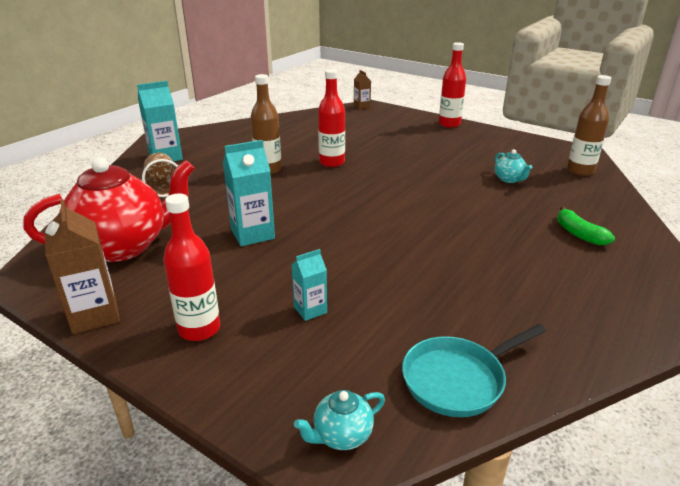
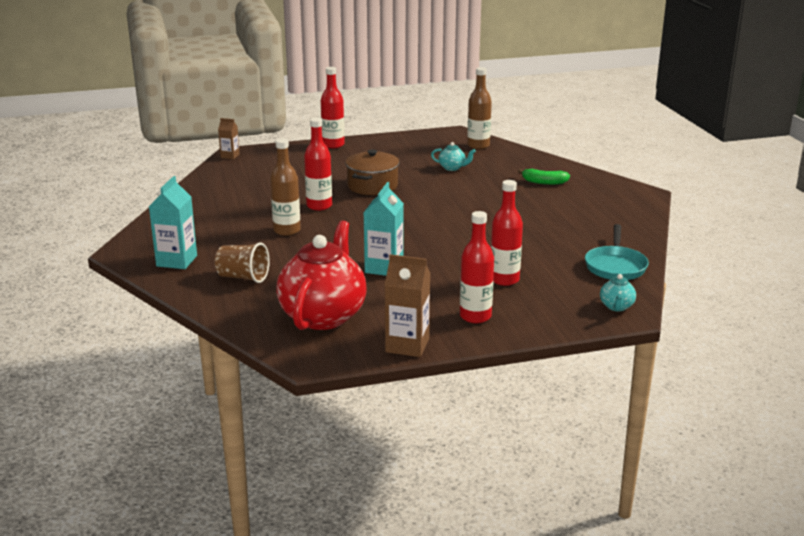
camera: 50 degrees left, 5 degrees down
(310, 310) = (504, 280): turquoise carton -> red bottle
(405, 165) = (372, 186): none -> brown pot

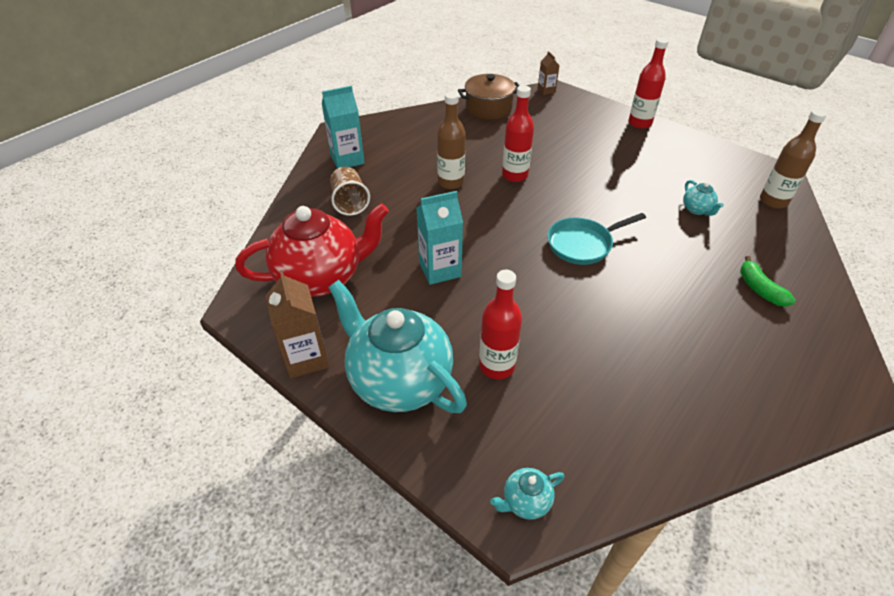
camera: 55 degrees right, 20 degrees up
(372, 186) = (590, 183): brown pot -> brown pot (488, 109)
(475, 316) = (399, 381): red bottle -> turquoise teapot
(615, 266) = (627, 453): turquoise pan -> turquoise pan (582, 244)

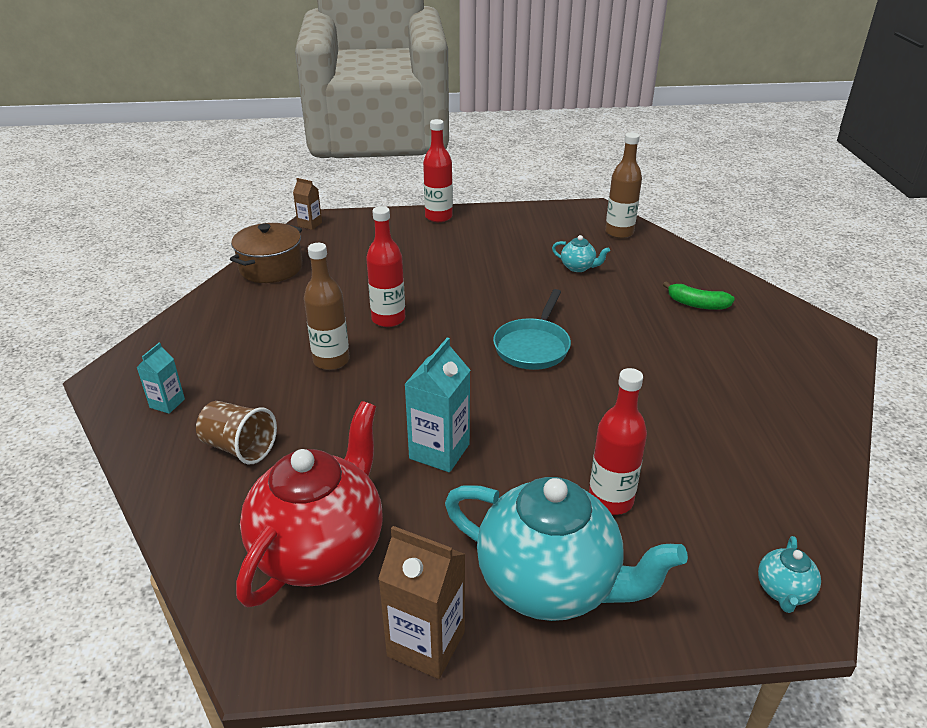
camera: 45 degrees left, 10 degrees down
(347, 159) = (167, 403): turquoise carton -> turquoise carton, size x0.58
(399, 381) = (550, 584): turquoise teapot -> turquoise teapot turned 150 degrees counterclockwise

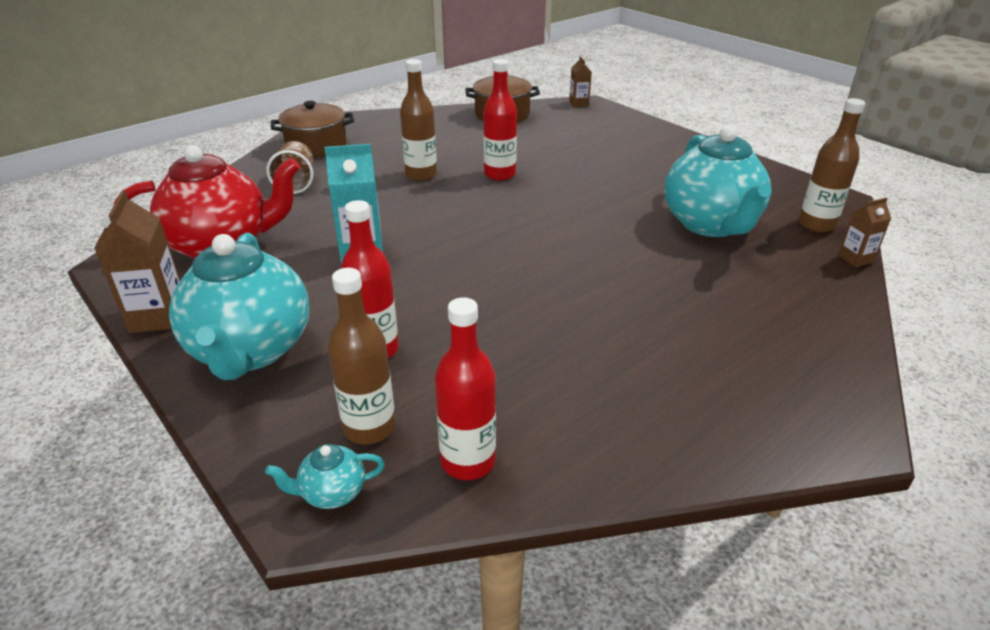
camera: 55 degrees right, 0 degrees up
(167, 403) = (316, 146): turquoise carton -> brown pot
(438, 217) = (678, 139): red bottle -> red bottle (468, 461)
(533, 346) = (547, 244): turquoise pan -> none
(578, 267) = (710, 224): turquoise teapot -> turquoise teapot, size x2.44
(670, 242) = (855, 259): none -> brown carton
(697, 304) = (757, 310): green banana -> none
(715, 542) = (369, 428): none -> brown bottle

